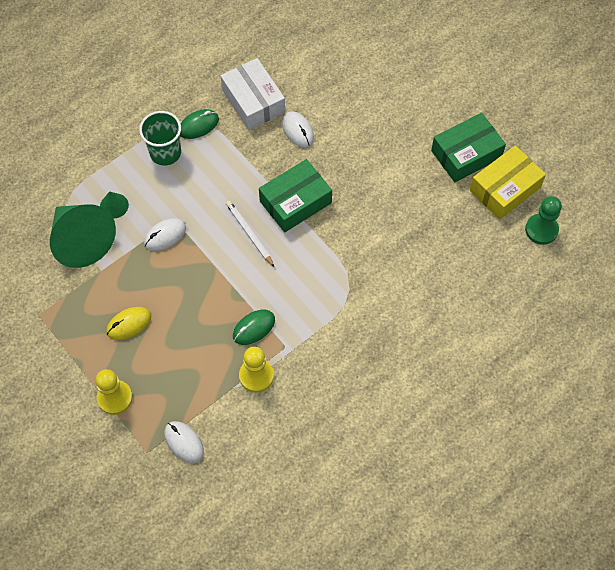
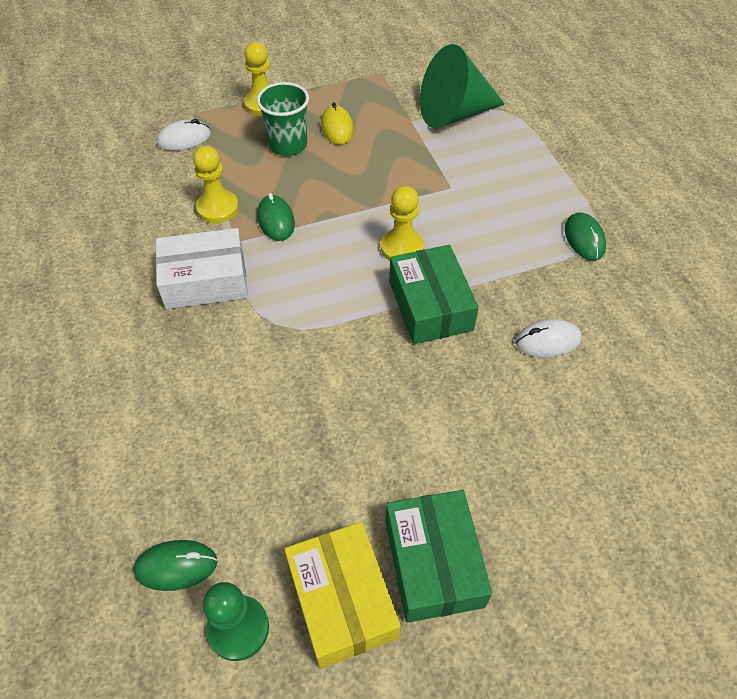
camera: 110 degrees right, 10 degrees down
(114, 205) = (489, 145): green cone -> none
(165, 153) = (550, 200): green cup -> green cup (288, 145)
(165, 235) = (432, 176): white mouse -> none
(249, 234) = (402, 248): white pencil -> yellow pawn
(253, 101) = (612, 304): white box -> white box (205, 280)
(527, 273) = (176, 566): none -> green mouse

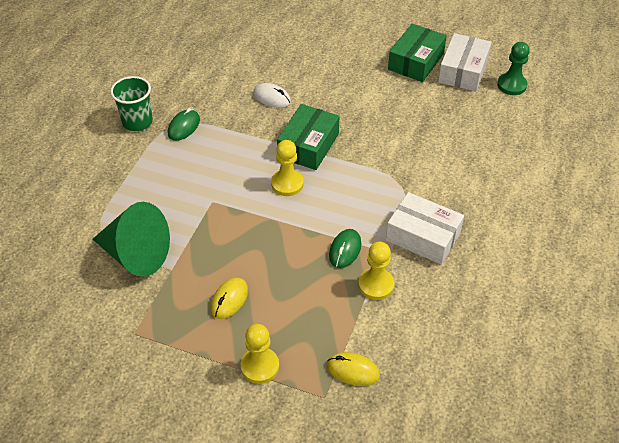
camera: 140 degrees left, 5 degrees down
(176, 566) = (526, 116): green mouse -> none
(184, 139) = (353, 370): white mouse -> yellow mouse
(288, 145) = (280, 308): green cup -> green cup (137, 122)
(342, 600) = (463, 71): yellow box -> white box

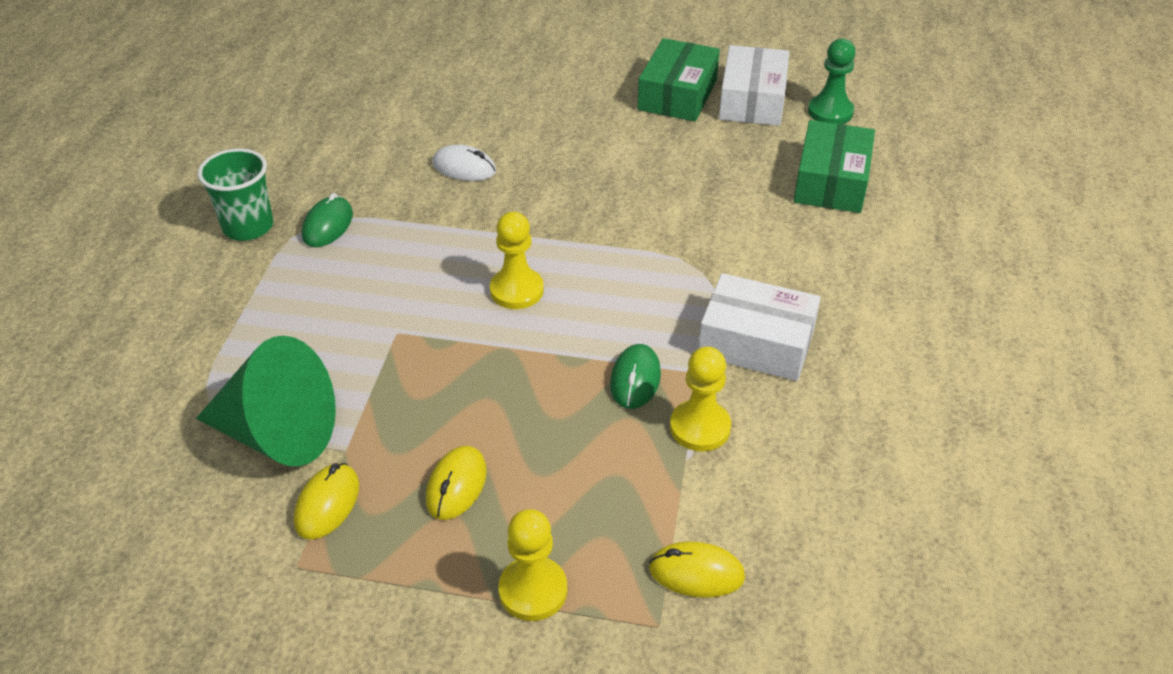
camera: 10 degrees left, 5 degrees down
(156, 300) = (327, 504): none -> yellow mouse
(308, 145) = (538, 230): green box -> green box (831, 182)

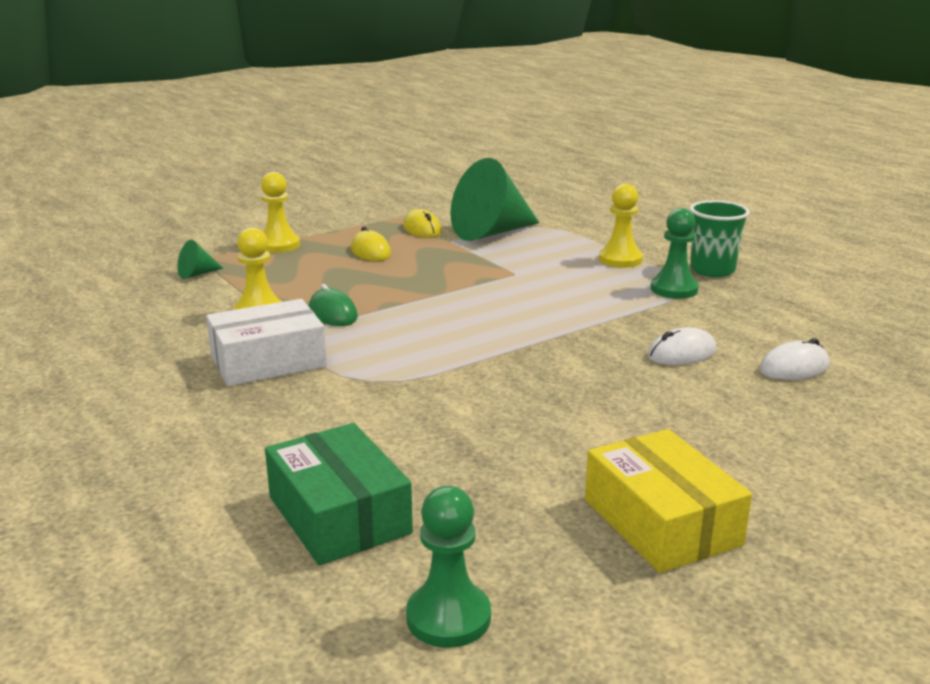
camera: 135 degrees right, 20 degrees down
(328, 225) = (674, 289): green mouse -> green pawn
(428, 120) = (794, 368): none -> white mouse
(516, 290) = (486, 315): yellow pawn -> yellow pawn (620, 260)
(677, 95) = (661, 522): green box -> yellow box
(696, 573) = (197, 274): yellow mouse -> green cone
(752, 100) = (570, 570): white box -> none

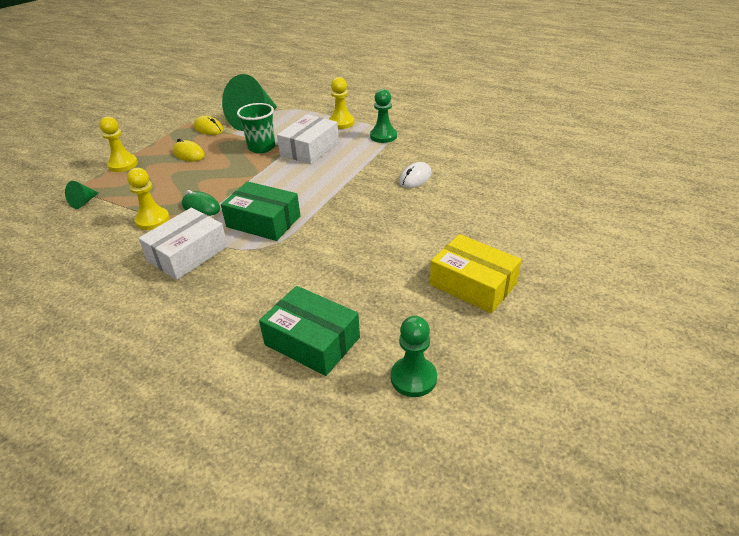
camera: 25 degrees left, 15 degrees up
(401, 350) = (263, 221): none -> green box
(544, 281) = (310, 149): none -> white box
(712, 270) = (394, 118): green cup -> green cup (261, 147)
(794, 368) = (473, 171): white mouse -> none

